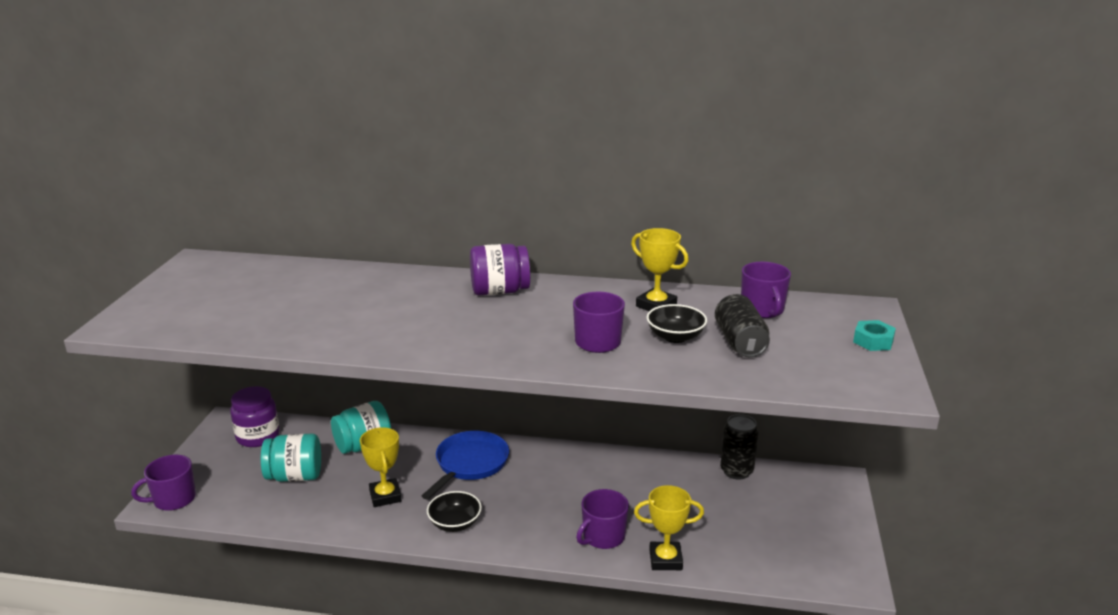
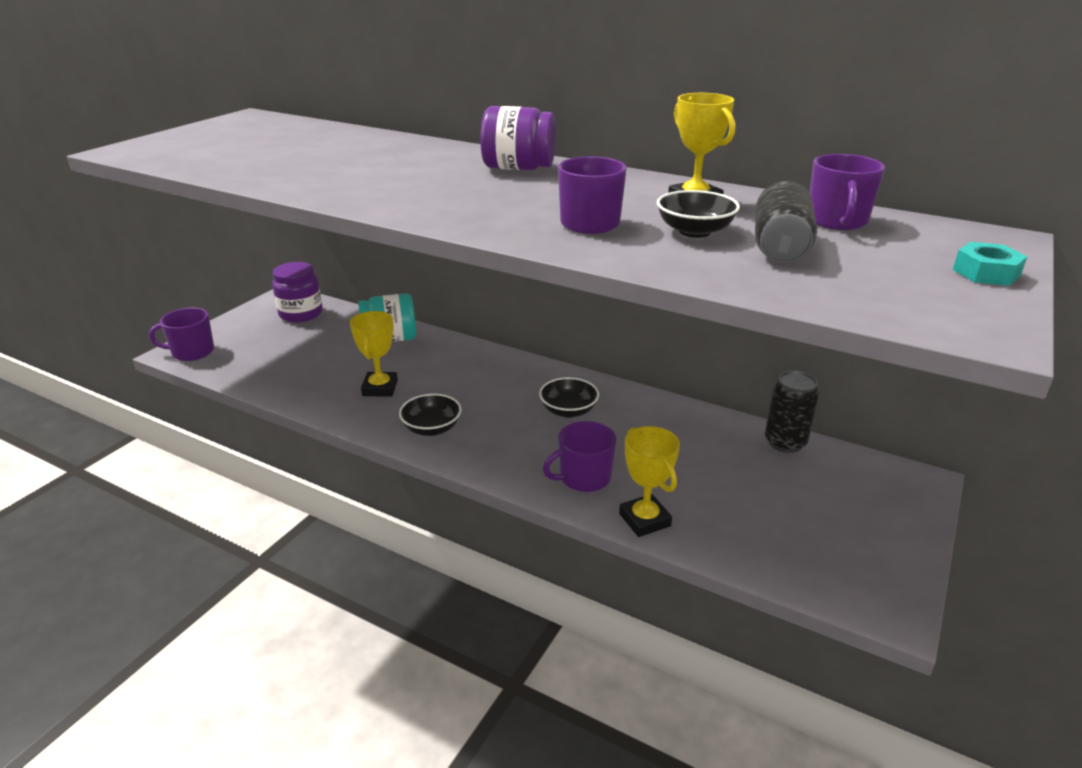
camera: 20 degrees right, 5 degrees up
(295, 476) = (309, 353): turquoise jar -> none
(470, 464) = (483, 375): blue pan -> none
(560, 481) = (568, 411): none -> black bowl
(665, 560) = (644, 520): yellow trophy -> yellow trophy turned 45 degrees clockwise

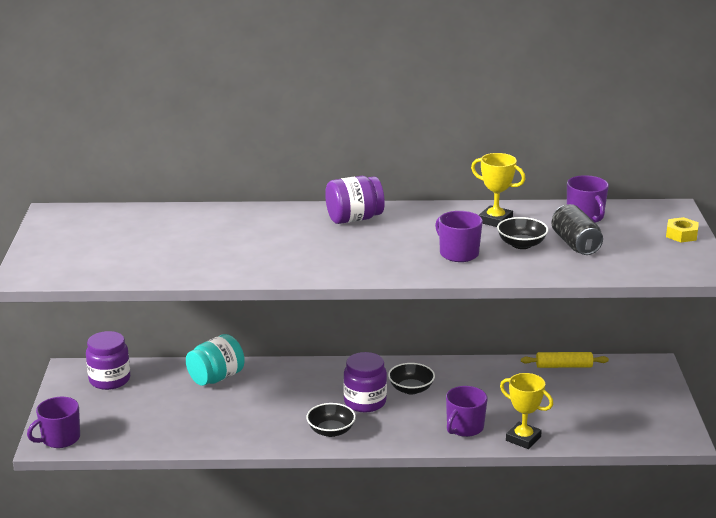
camera: 30 degrees left, 5 degrees down
(380, 388) = (258, 416): yellow trophy -> none
(503, 409) = (365, 402): none -> purple jar
(785, 443) = (564, 366): black can -> yellow rolling pin
(986, 273) = (681, 235): turquoise nut -> yellow nut

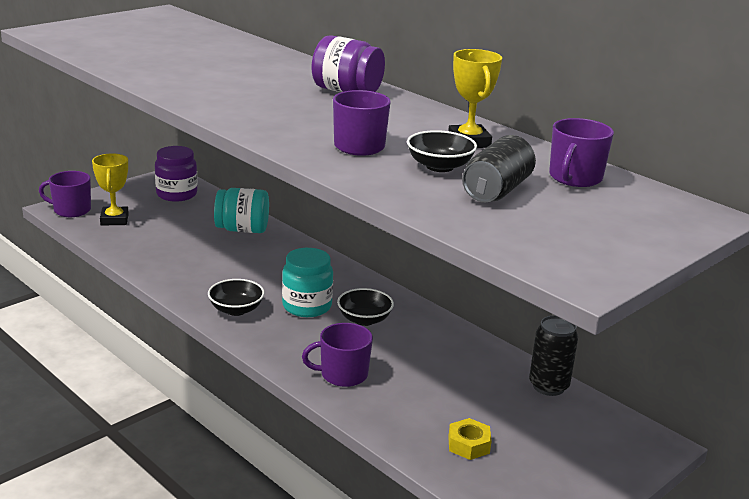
camera: 45 degrees right, 0 degrees up
(365, 402) = (307, 306): purple jar -> turquoise jar
(523, 439) = (374, 417): yellow trophy -> yellow trophy (114, 220)
(564, 366) = (548, 386): yellow rolling pin -> black can
(681, 235) = (651, 239): yellow nut -> yellow nut (468, 445)

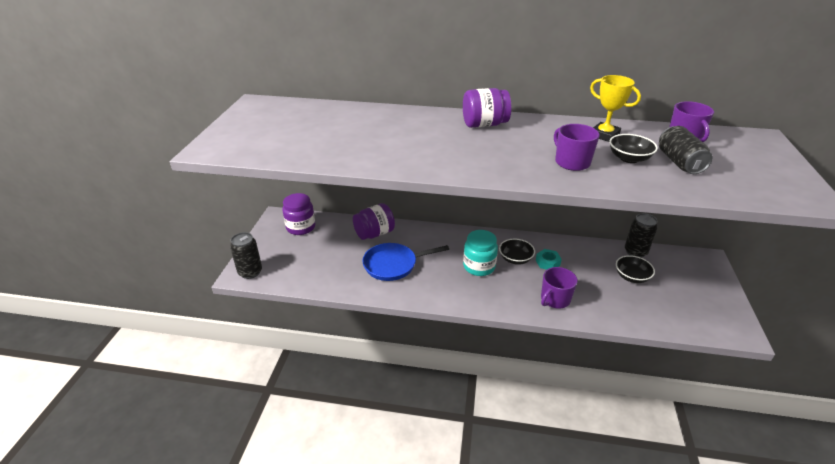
camera: 35 degrees left, 10 degrees up
(71, 210) = (250, 272): purple mug -> black can
(114, 220) = (289, 265): yellow trophy -> none
(215, 263) = (393, 265): none -> blue pan
(236, 310) = (449, 290): black bowl -> black bowl (631, 277)
(242, 229) = (374, 233): turquoise jar -> purple jar
(400, 340) = (547, 262): none -> turquoise nut
(468, 445) = (656, 305): yellow nut -> none

